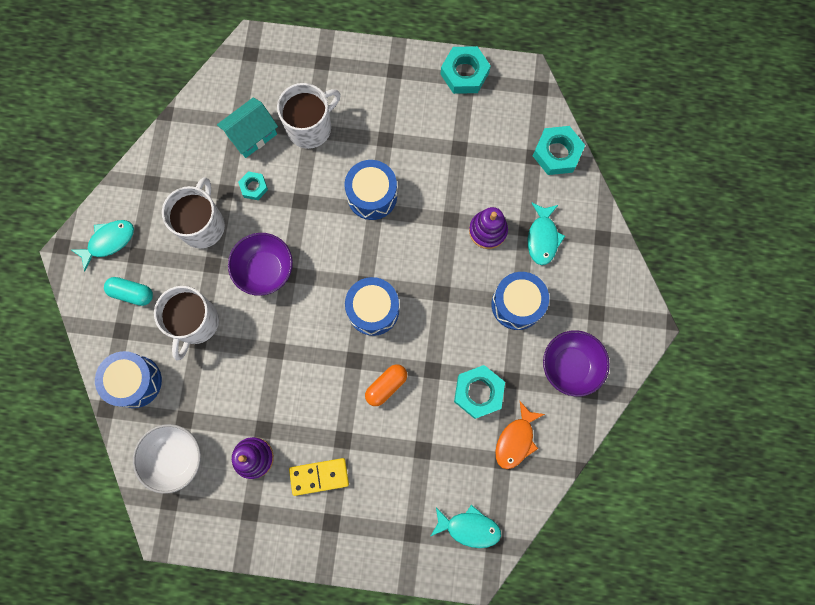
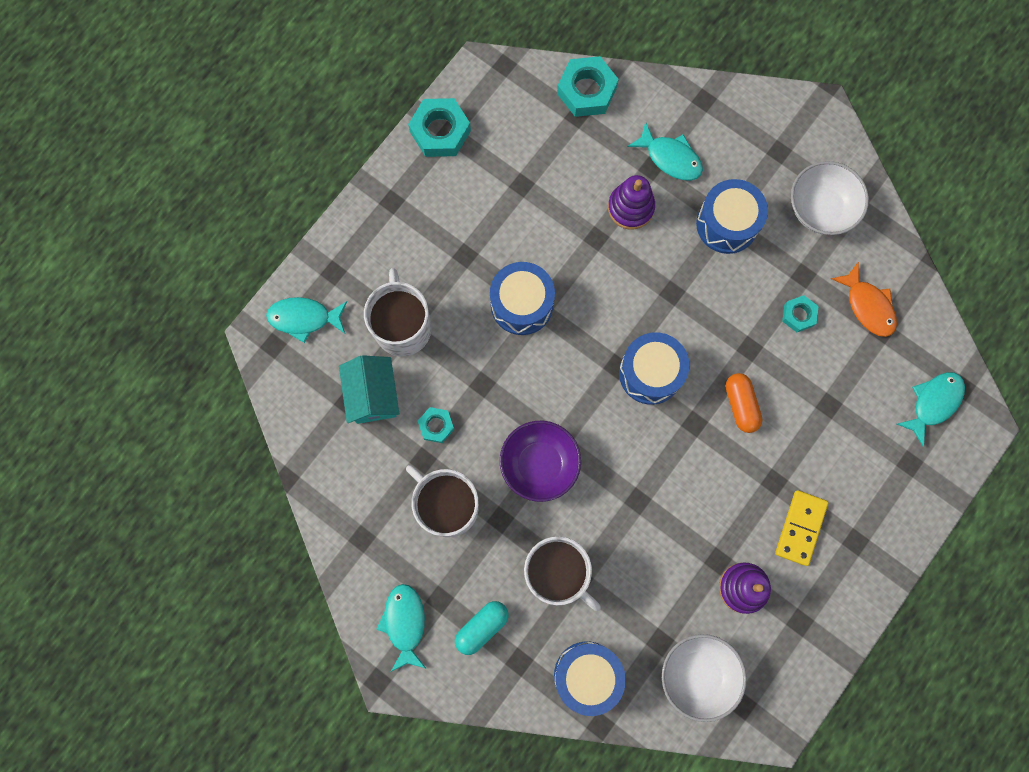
camera: 60 degrees left, 0 degrees up
(280, 62) = (304, 318): none -> turquoise fish
(478, 392) = (798, 315): turquoise nut -> turquoise nut, size x0.57
(570, 366) = (820, 209): purple bowl -> white bowl

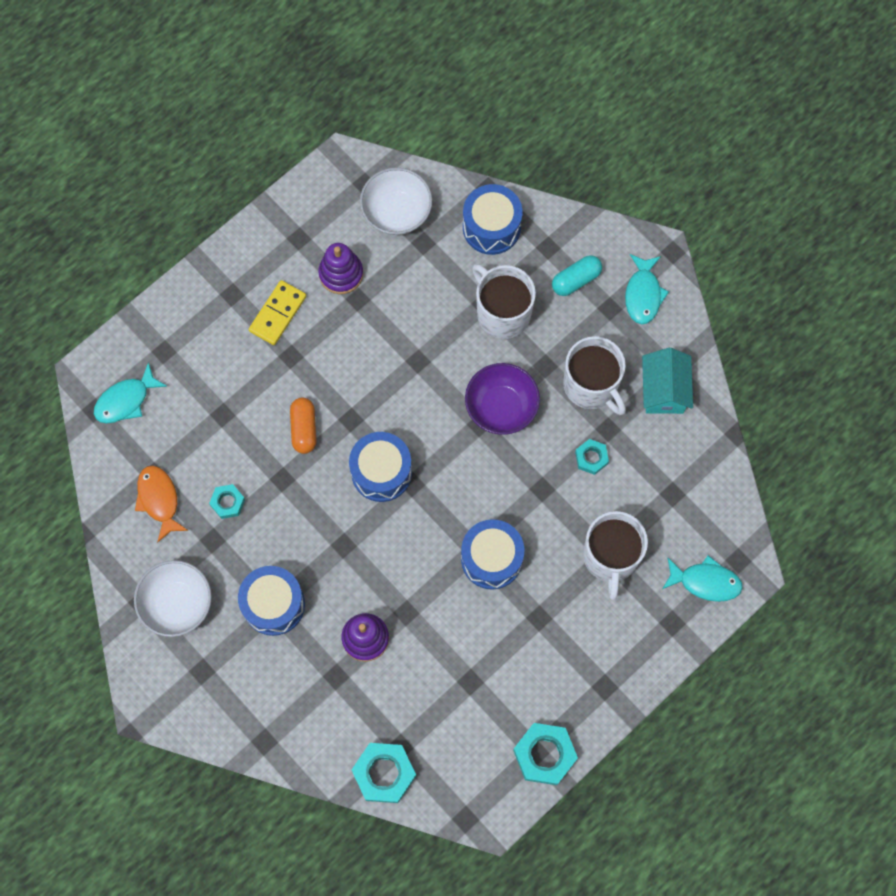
camera: 170 degrees left, 5 degrees down
(373, 395) = (647, 496): turquoise house -> turquoise house (664, 390)
(670, 158) = (314, 684): turquoise fish -> none

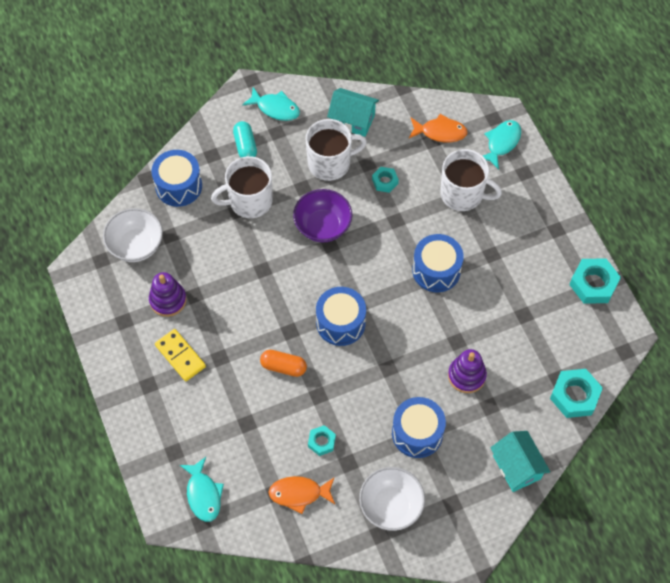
camera: 70 degrees left, 10 degrees down
(270, 731) = (517, 467): none -> turquoise house
(690, 501) = (440, 132): none -> orange fish

